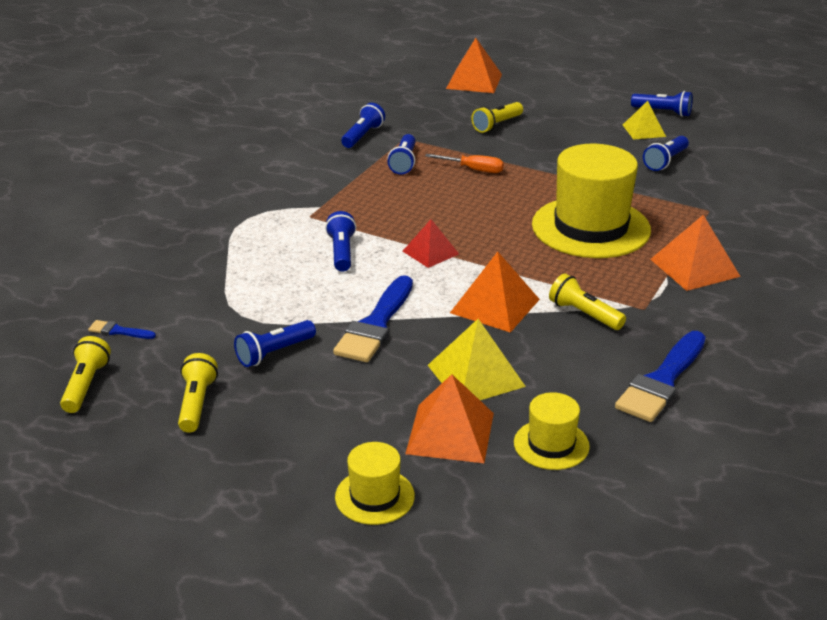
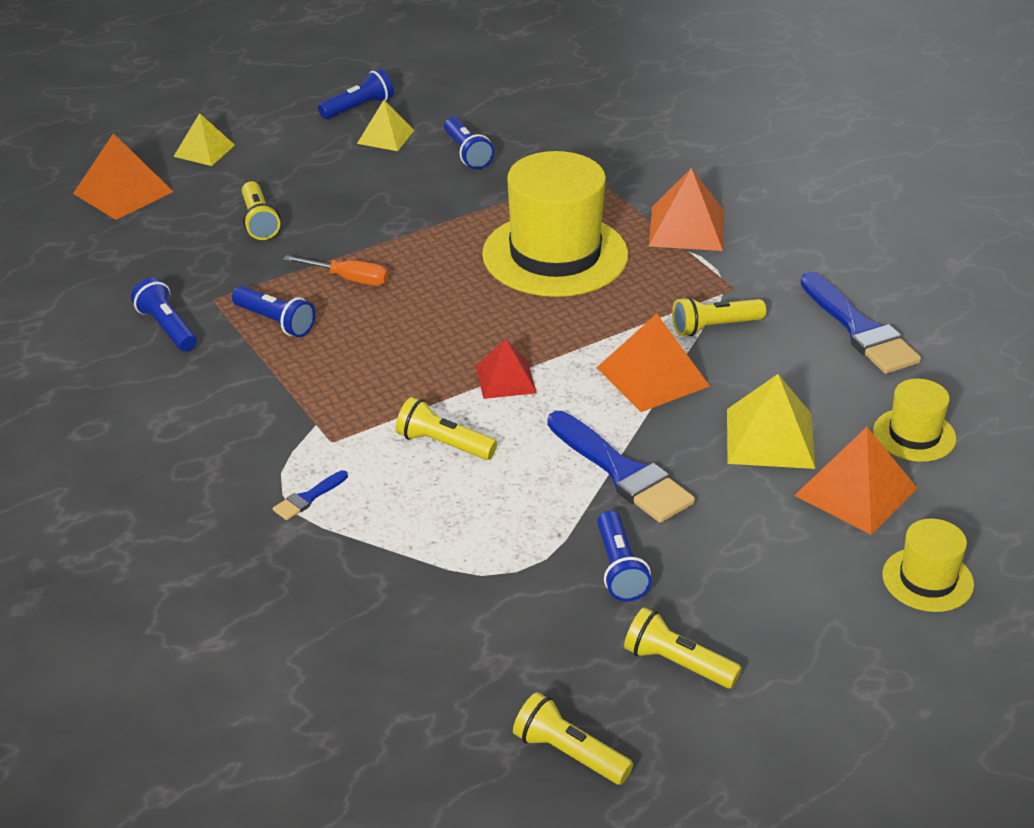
camera: 60 degrees left, 5 degrees up
(119, 331) = (465, 691): blue brush -> blue brush (308, 498)
(341, 252) = (443, 444): blue flashlight -> yellow flashlight
(473, 169) = (349, 279): orange screwdriver -> orange screwdriver turned 60 degrees clockwise
(547, 86) = (204, 150): none -> yellow pyramid

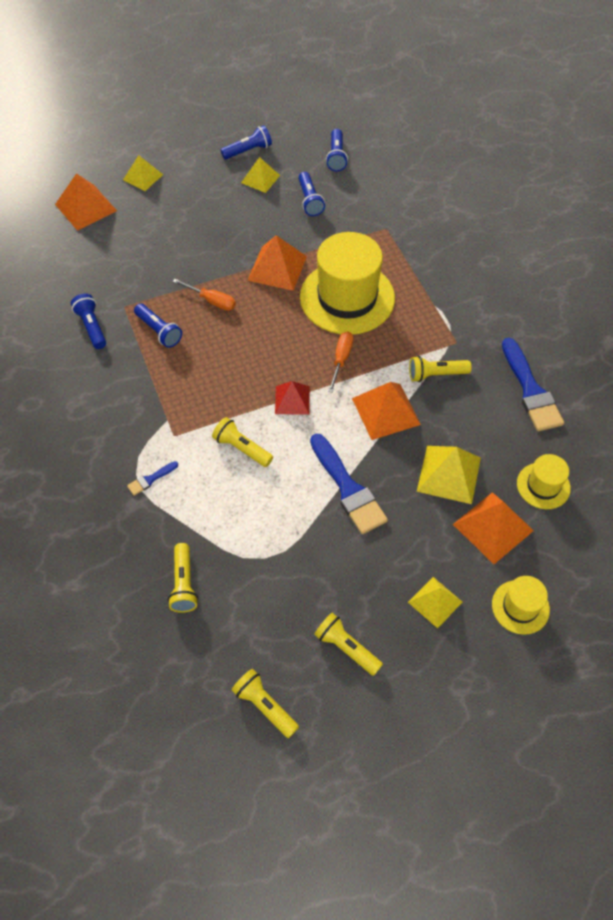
camera: 10 degrees right, 20 degrees up
(259, 222) = (165, 244): yellow flashlight -> yellow flashlight (184, 584)
(567, 325) = (341, 359): none -> orange screwdriver
(619, 569) = (328, 567): blue flashlight -> blue flashlight (336, 157)
(687, 228) = (438, 285): orange pyramid -> orange pyramid (277, 268)
(797, 590) = (435, 602): none -> yellow pyramid

